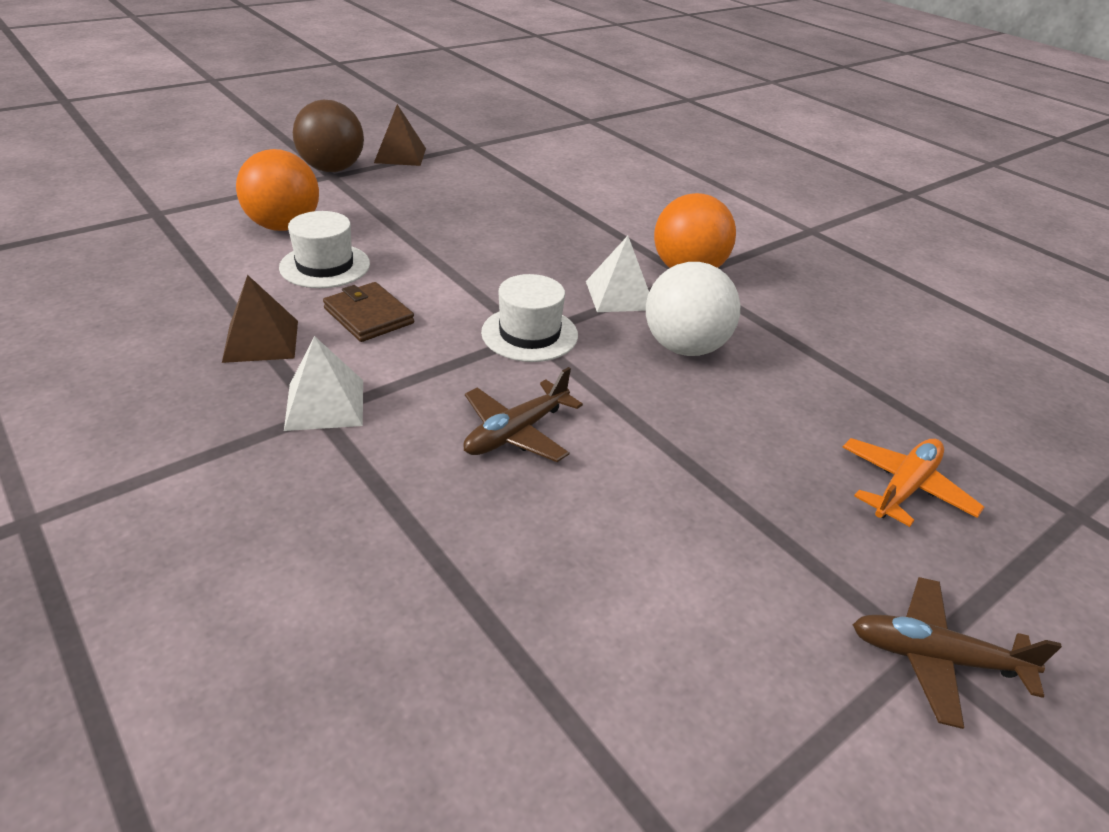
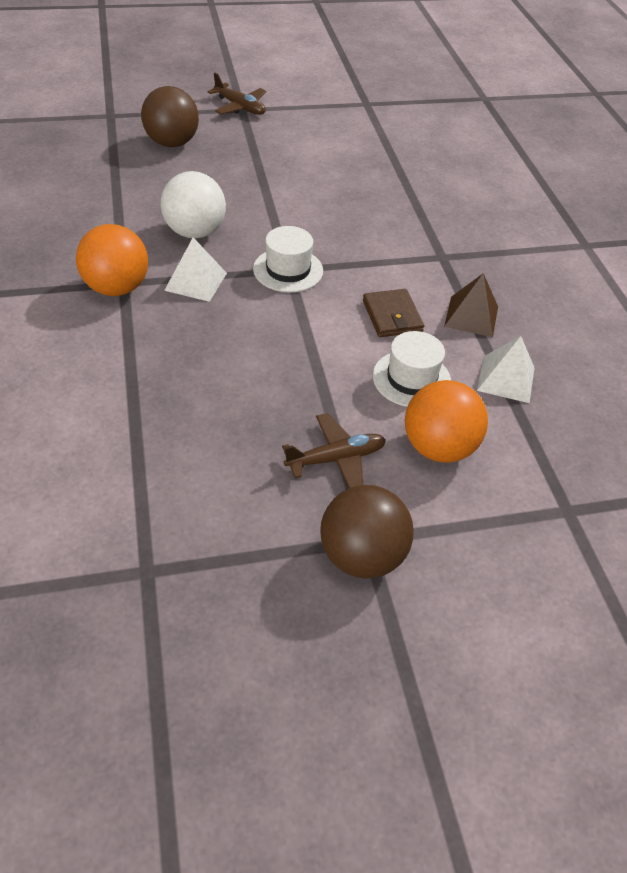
camera: 155 degrees left, 10 degrees up
(325, 404) = (438, 260): white pyramid -> white pyramid (506, 379)
(400, 155) = (261, 569): brown pyramid -> none
(516, 432) = (339, 216): brown plane -> brown plane (336, 459)
(904, 488) = (172, 143): orange plane -> brown ball

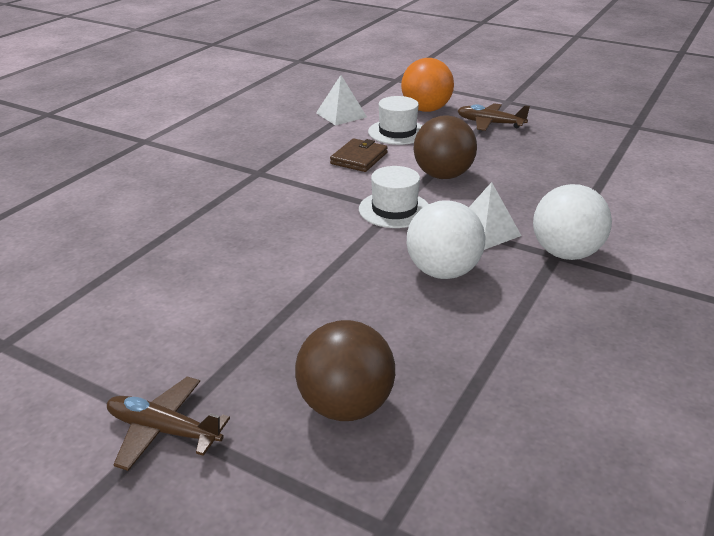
camera: 135 degrees left, 15 degrees down
(117, 288) = (565, 253): orange ball -> white ball
(240, 107) = (163, 430): brown plane -> brown plane turned 60 degrees counterclockwise
(362, 556) = (516, 99): brown ball -> brown ball (442, 175)
(471, 316) = (306, 140): brown pyramid -> none

